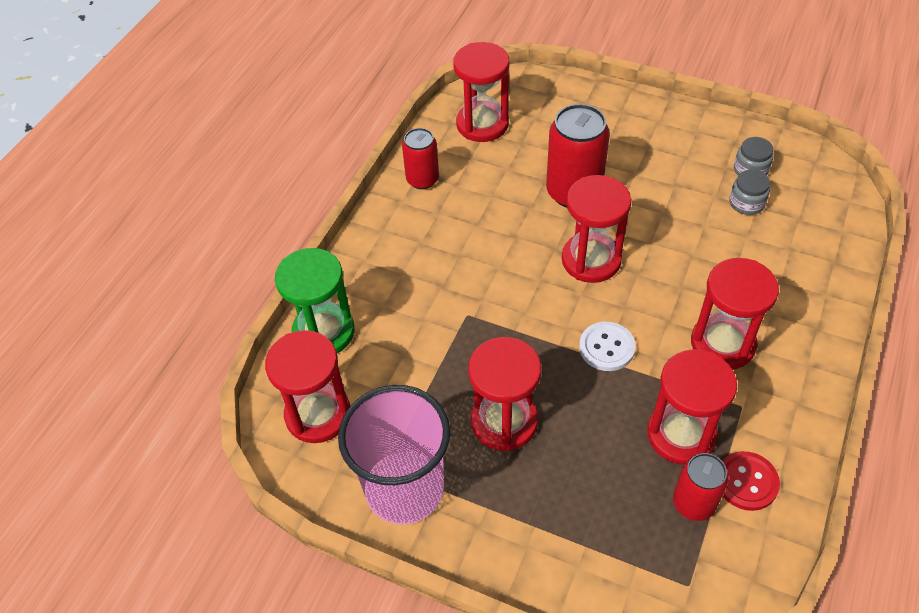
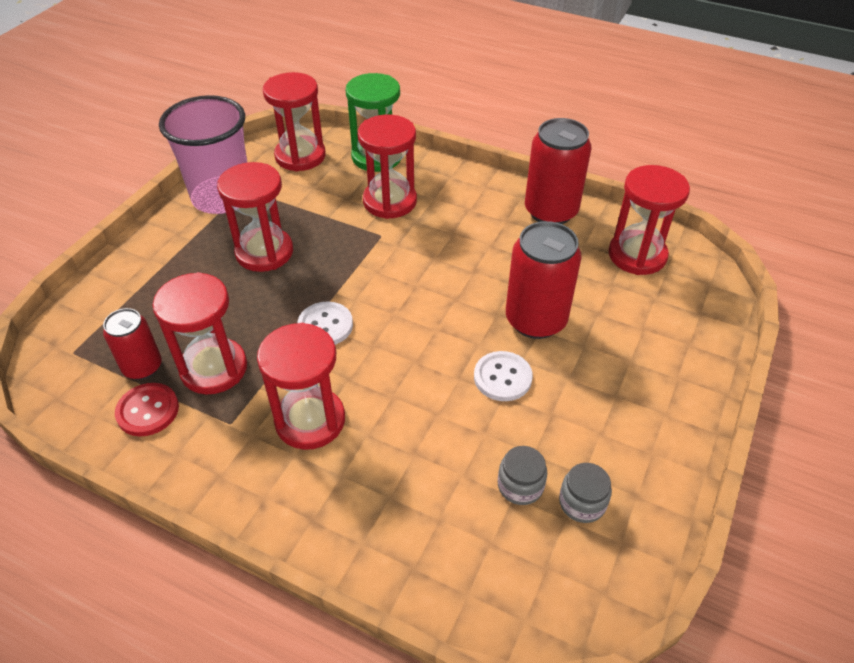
camera: 90 degrees right, 5 degrees down
(422, 179) = (551, 211): red can -> red can, size x1.64
(591, 260) = (437, 325): red hourglass -> red hourglass (390, 201)
(644, 214) = (502, 377): none -> white button

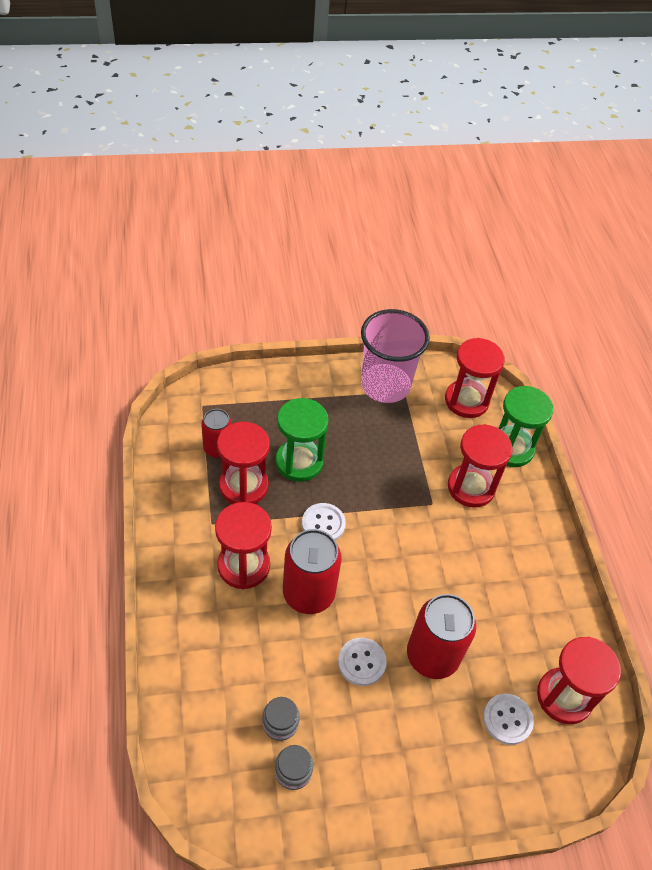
camera: 50 degrees right, 5 degrees up
(148, 411) = (190, 474): red button -> none
(235, 306) = (299, 462): none -> green hourglass
(264, 252) = (357, 445): red hourglass -> none
(551, 211) = (559, 605): red can -> red can (308, 593)
(634, 303) = (507, 719): none -> white button

